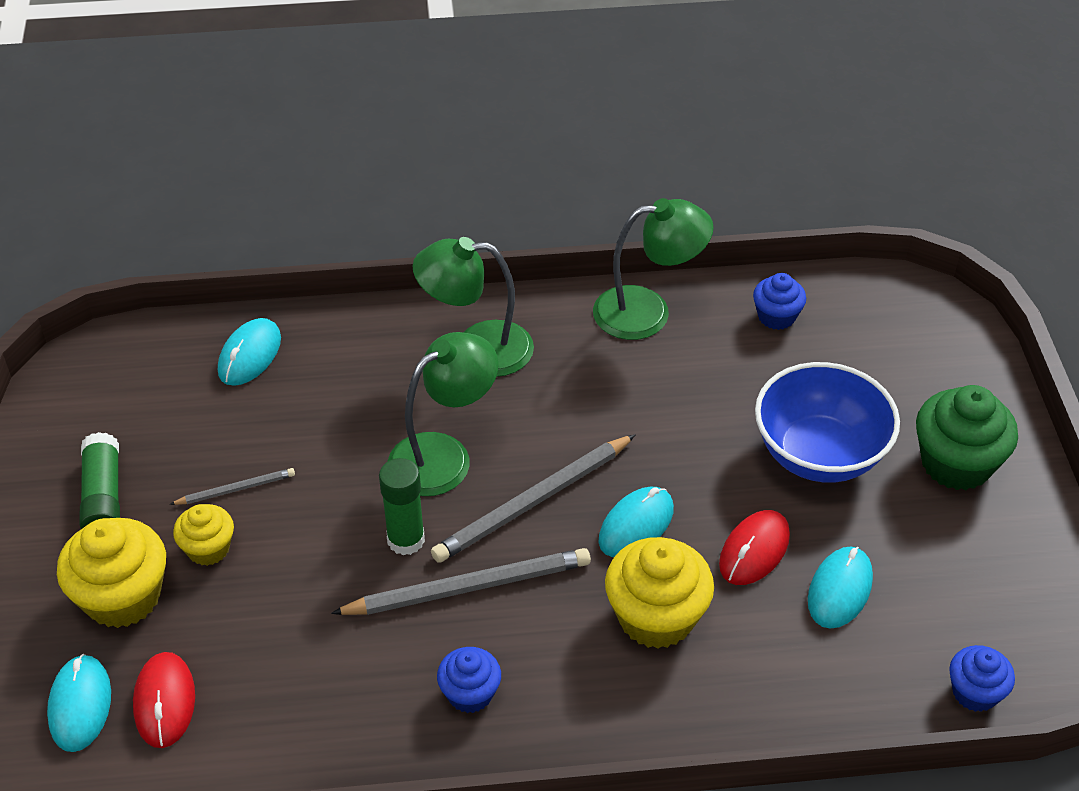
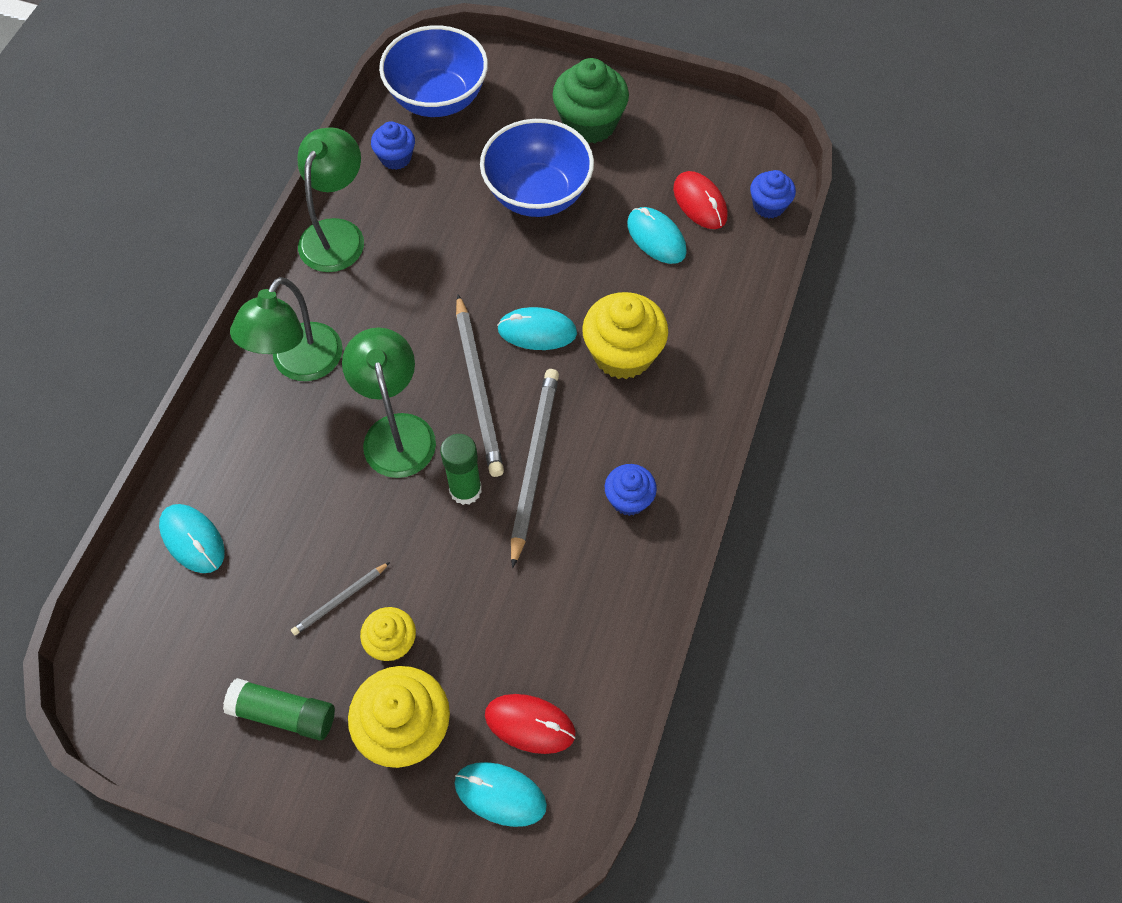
camera: 65 degrees left, 15 degrees up
(236, 489) = (340, 600): grey pencil -> grey pencil turned 135 degrees counterclockwise
(636, 525) = (537, 331): turquoise mouse -> turquoise mouse turned 60 degrees counterclockwise
(754, 550) = (598, 270): red mouse -> red mouse (700, 203)
(881, 318) = (438, 99): none -> blue bowl

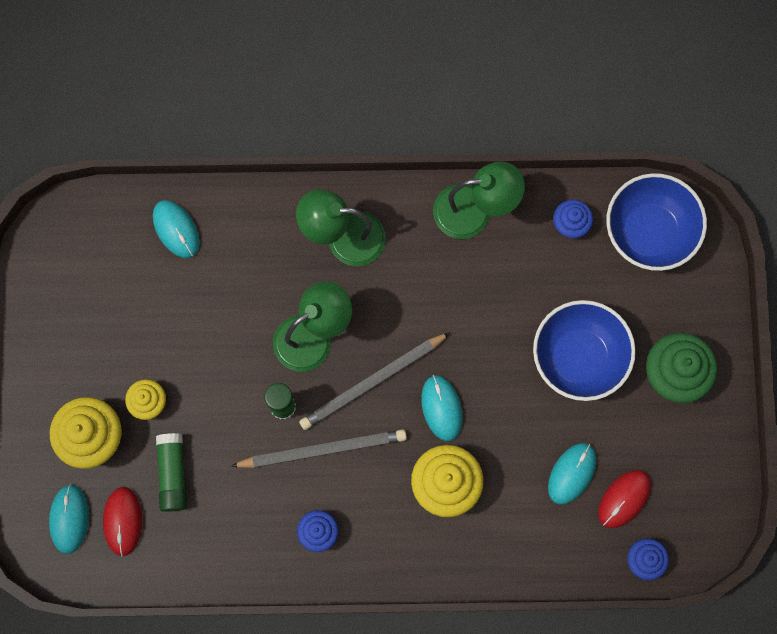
camera: 70 degrees right, 15 degrees up
(192, 539) = (176, 229): turquoise mouse -> turquoise mouse turned 60 degrees counterclockwise
(284, 713) = (75, 351): green glue stick -> green glue stick (173, 474)
(340, 600) = (167, 353): grey pencil -> none

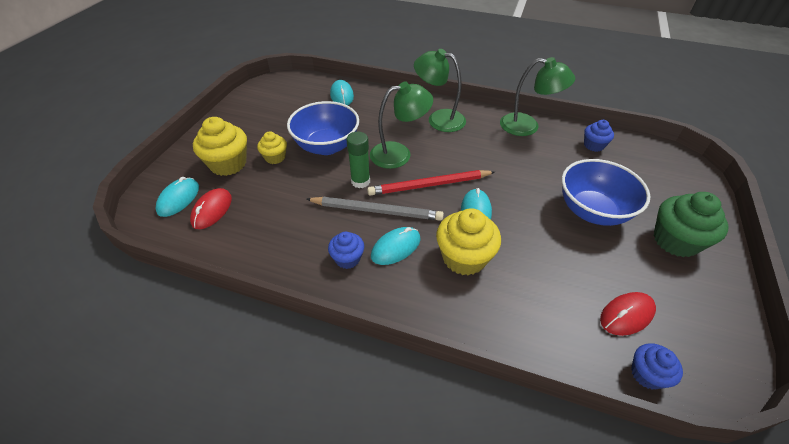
camera: 20 degrees right, 30 degrees down
(173, 474) = (264, 195): green glue stick -> none
(372, 382) = (429, 185): grey pencil -> red pencil
(571, 473) = (577, 281): turquoise mouse -> turquoise mouse (396, 247)
(649, 232) = (652, 161): blue bowl -> blue bowl (327, 146)

